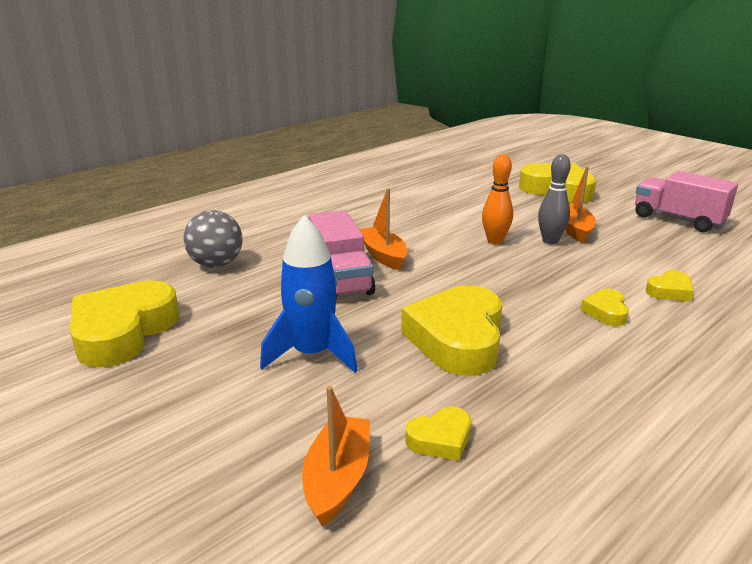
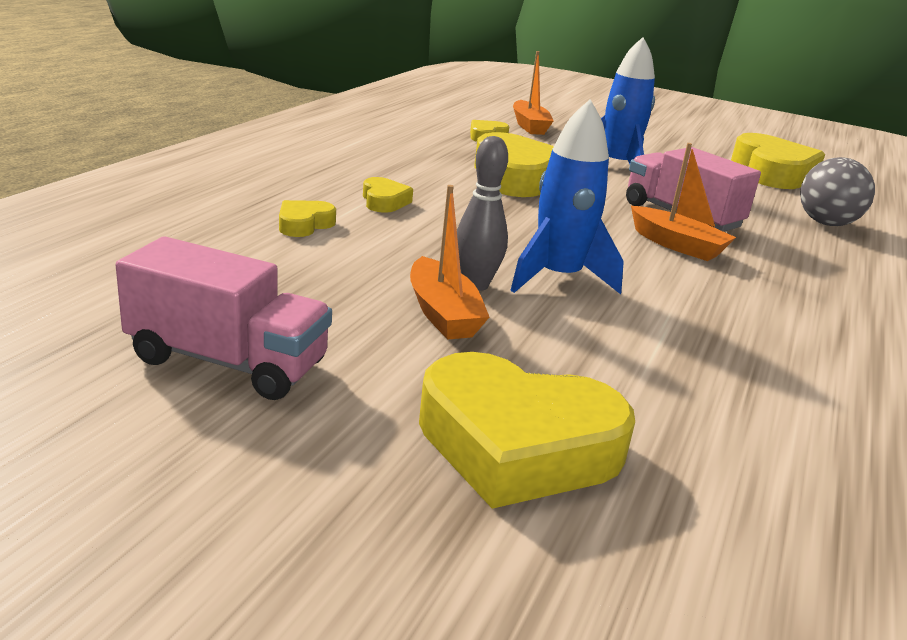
camera: 155 degrees right, 0 degrees up
(495, 241) = (558, 278): orange bowling pin -> blue rocket

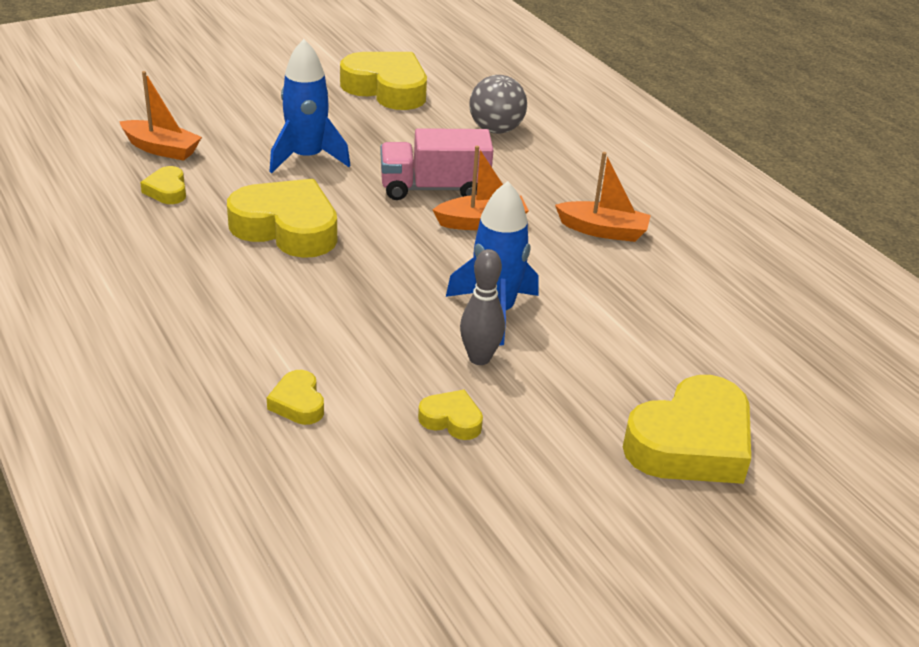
camera: 55 degrees left, 10 degrees up
(227, 362) = (519, 537): pink truck -> none
(384, 201) = (281, 332): yellow heart -> yellow heart (451, 420)
(443, 314) = (514, 397): orange boat -> orange boat (603, 231)

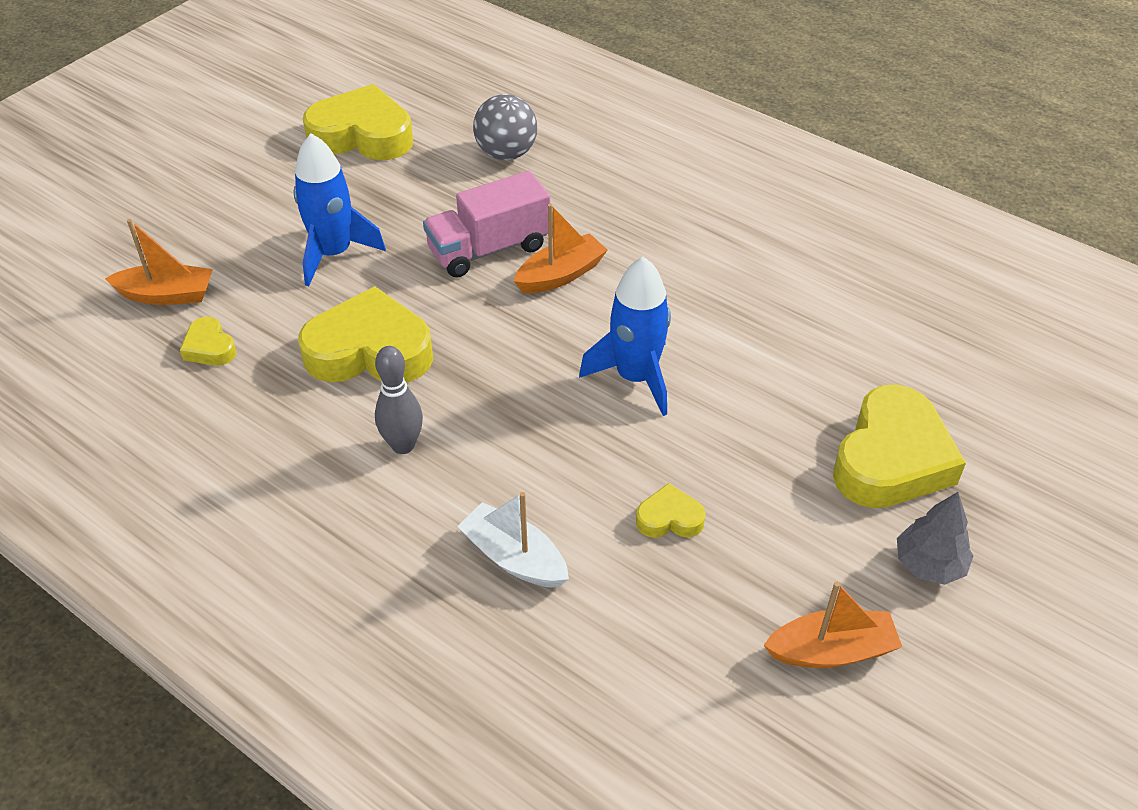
camera: 20 degrees left, 10 degrees up
(298, 403) = (514, 558): yellow heart -> white boat
(479, 358) = (653, 438): grey bowling pin -> grey bowling pin (403, 445)
(603, 231) = (681, 245): orange boat -> orange boat (831, 650)
(671, 536) = (929, 564): none -> grey tree

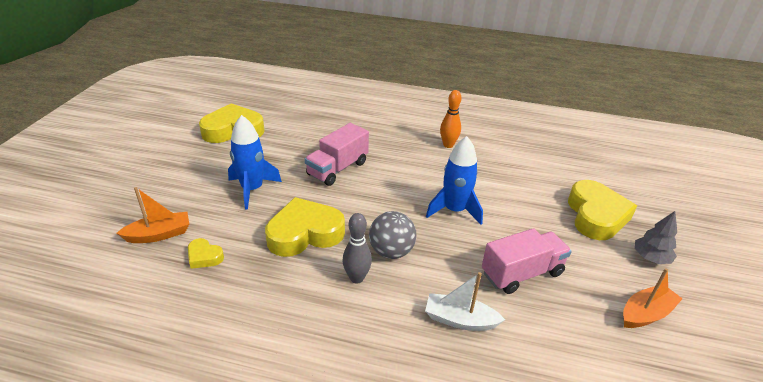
camera: 25 degrees left, 10 degrees down
(506, 153) = (317, 124): grey ball -> grey ball (391, 252)
(561, 275) = (383, 172): orange boat -> none
(669, 518) = (522, 273): yellow heart -> pink truck
(715, 249) = (448, 145): none -> orange bowling pin

